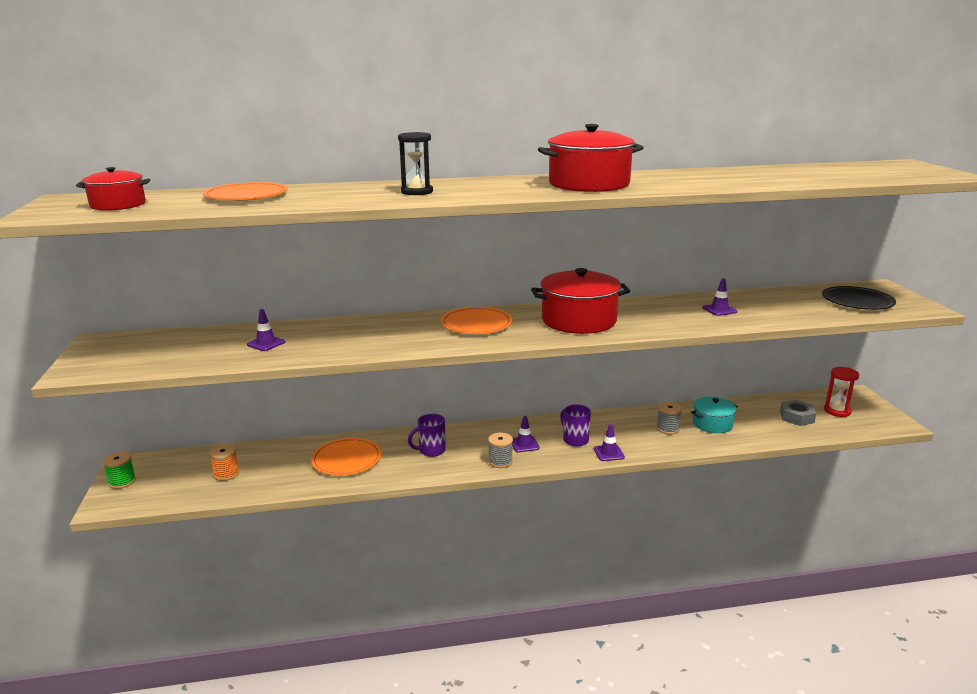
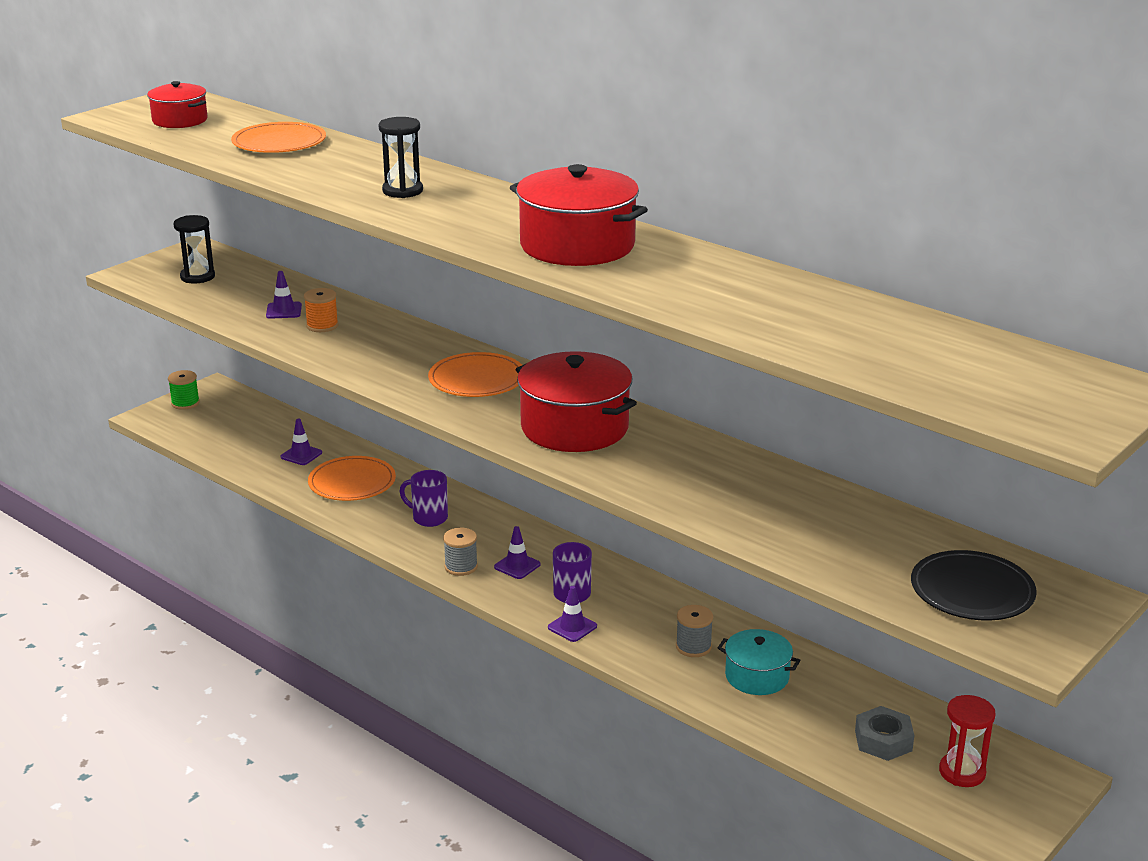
camera: 50 degrees right, 5 degrees up
(144, 353) = (197, 277): none -> black hourglass
(226, 474) = (253, 439): orange spool -> orange spool (322, 326)
(719, 310) = (756, 499): purple traffic cone -> purple traffic cone (301, 455)

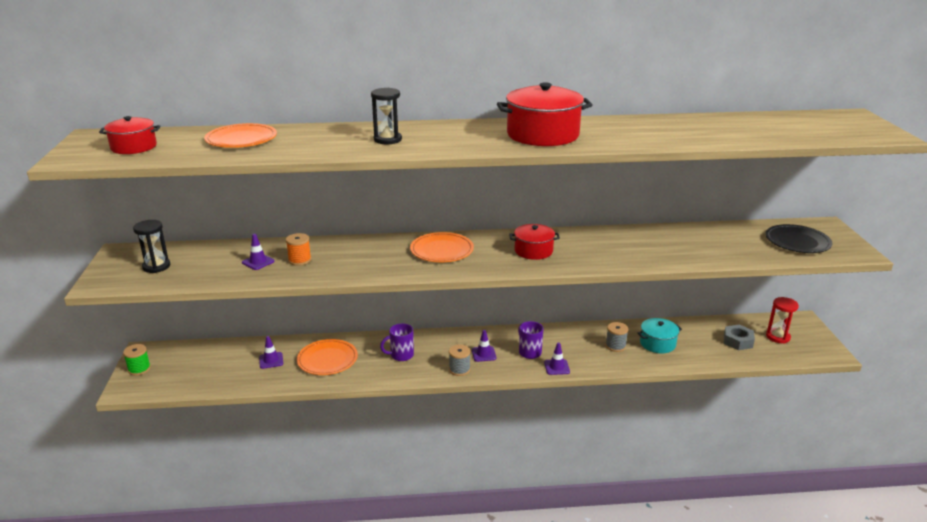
camera: 45 degrees left, 0 degrees up
(575, 427) = (533, 251): red pot -> red pot, size x0.58

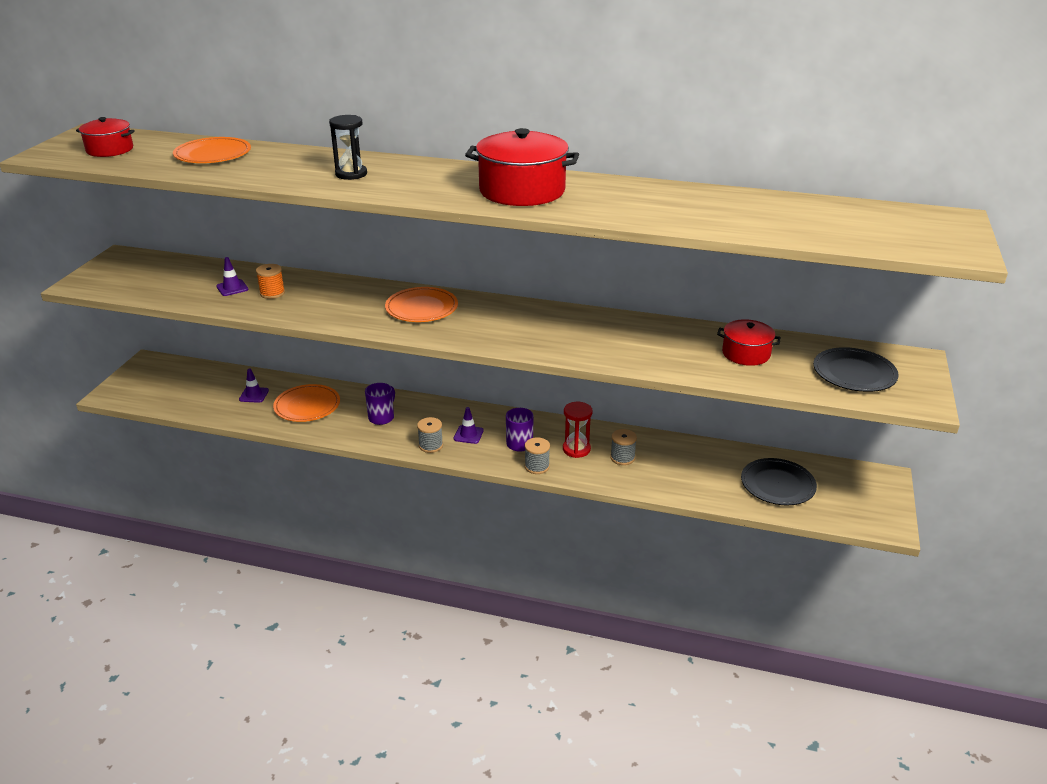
camera: 20 degrees right, 5 degrees up
(139, 369) = (132, 378): green spool -> none
(156, 266) = (139, 276): black hourglass -> none
(401, 355) = (382, 417): purple mug -> purple mug turned 120 degrees clockwise
(533, 251) = (519, 326): red pot -> red pot (746, 353)
(556, 367) = (537, 466): purple traffic cone -> grey spool
(657, 343) = (675, 466): turquoise pot -> none
(738, 341) = (777, 484): grey nut -> black plate
(778, 337) = (834, 490): red hourglass -> red hourglass (576, 449)

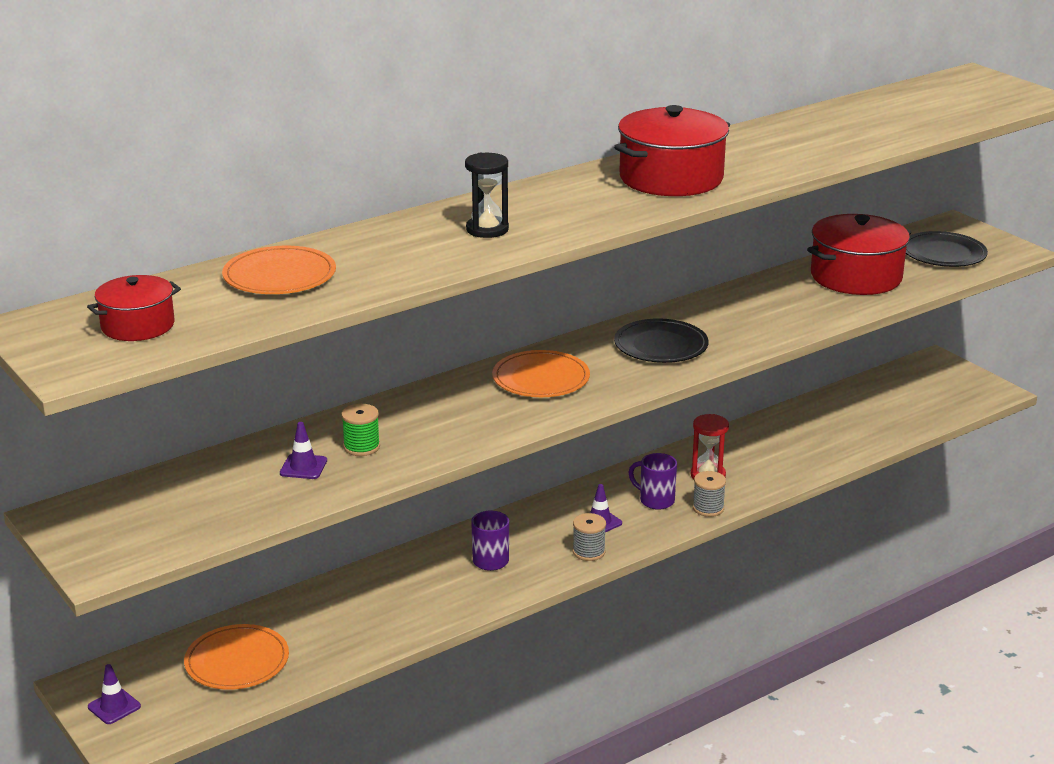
camera: 50 degrees left, 5 degrees down
(254, 395) = (307, 629): purple traffic cone -> purple traffic cone (114, 707)
(272, 293) = (361, 447): orange spool -> green spool
(307, 406) = (391, 600): orange plate -> orange plate (237, 661)
(622, 458) = (753, 459): grey spool -> none
(746, 353) = (856, 277): red pot -> red pot, size x1.73
(777, 484) = (887, 408): black plate -> black plate (661, 345)

